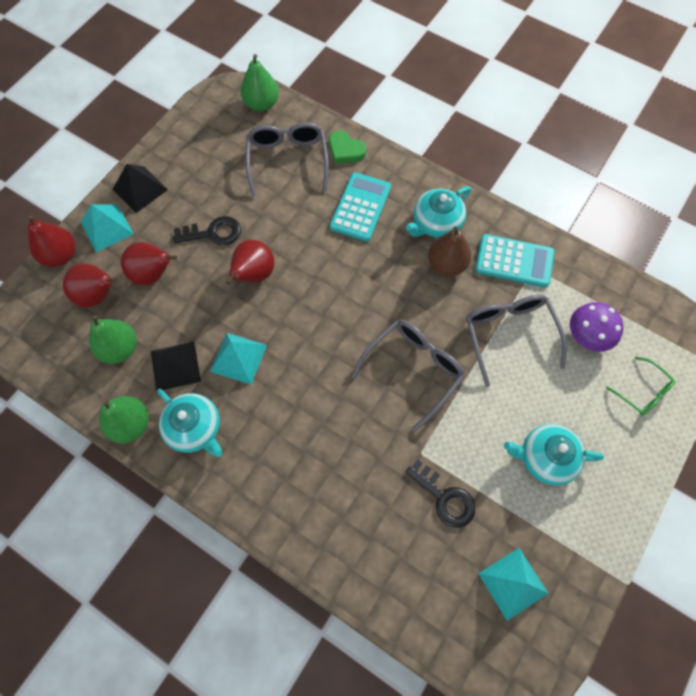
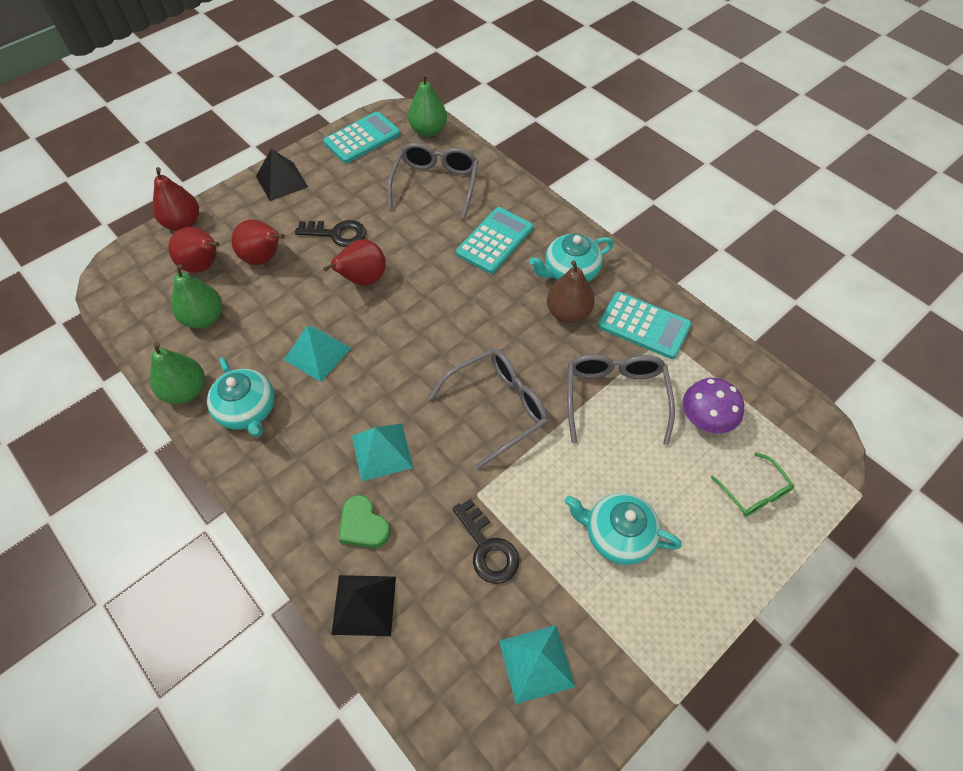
camera: 15 degrees right, 10 degrees down
(107, 228) = (236, 208): turquoise pyramid -> turquoise pyramid (382, 451)
(175, 366) = (251, 346): black pyramid -> black pyramid (364, 605)
(201, 126) = (362, 138): none -> turquoise calculator
(345, 150) = (497, 187): green heart -> green heart (363, 525)

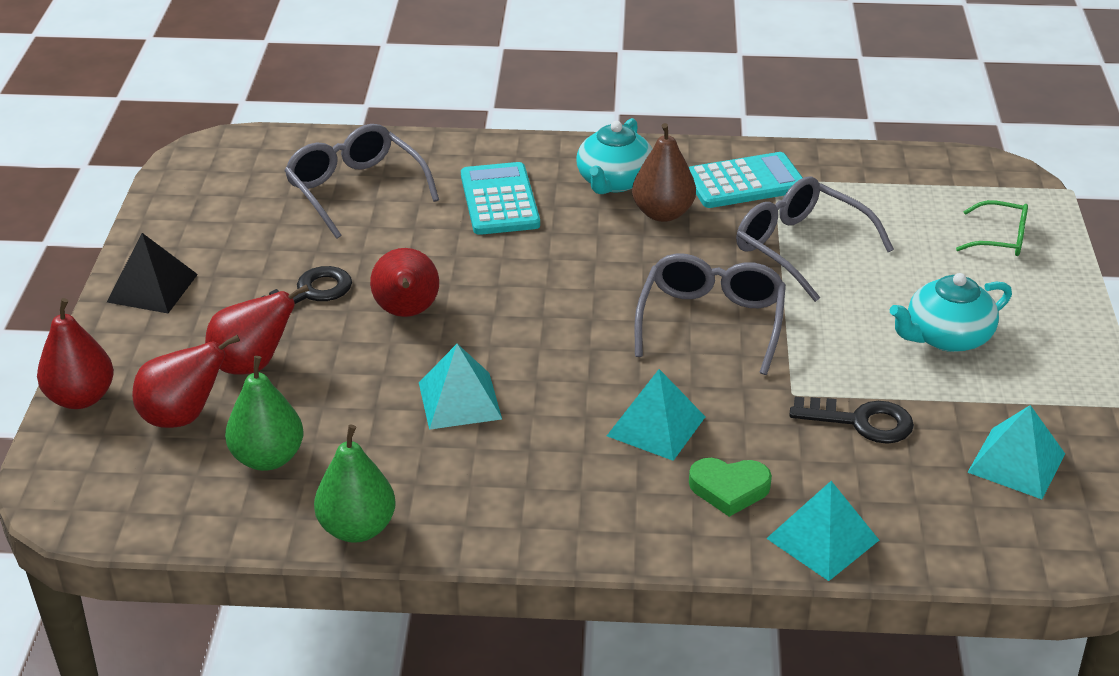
camera: 45 degrees left, 20 degrees down
(247, 410) = (459, 493): turquoise teapot -> none
(362, 138) = (193, 196): turquoise calculator -> none
(364, 605) = (822, 539): black pyramid -> turquoise pyramid
(428, 131) = (267, 149): green pear -> none
(706, 418) = (893, 214): purple mushroom -> none

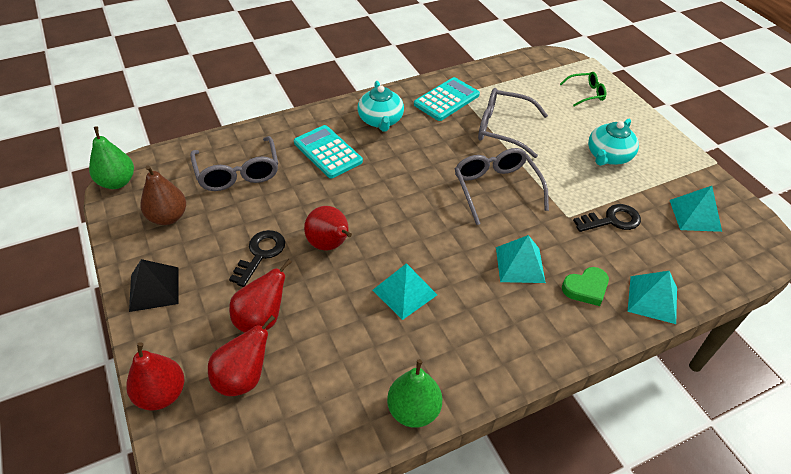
camera: 30 degrees left, 10 degrees up
(268, 458) = (321, 384): green pear -> green pear (117, 182)
(355, 190) = (238, 173): grey glasses -> grey glasses turned 135 degrees counterclockwise
(662, 213) = (420, 131): brown pear -> brown pear (168, 217)

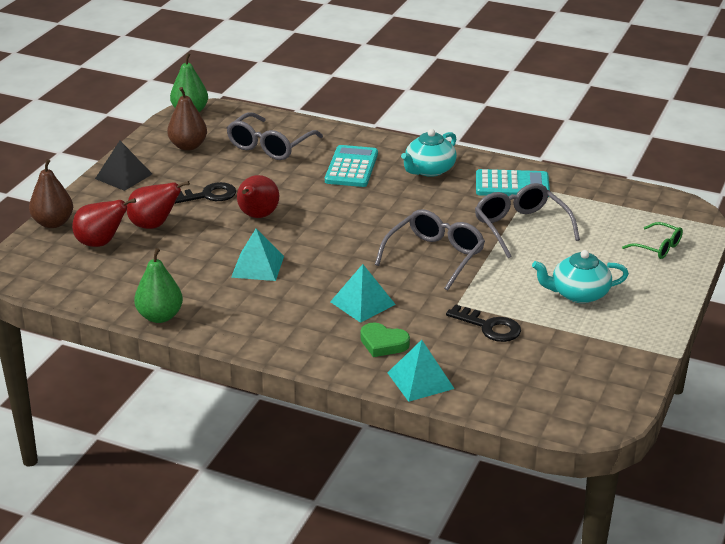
camera: 50 degrees right, 15 degrees down
(162, 394) = (53, 223): red pear -> brown pear
(695, 215) = (571, 369): turquoise pyramid -> none

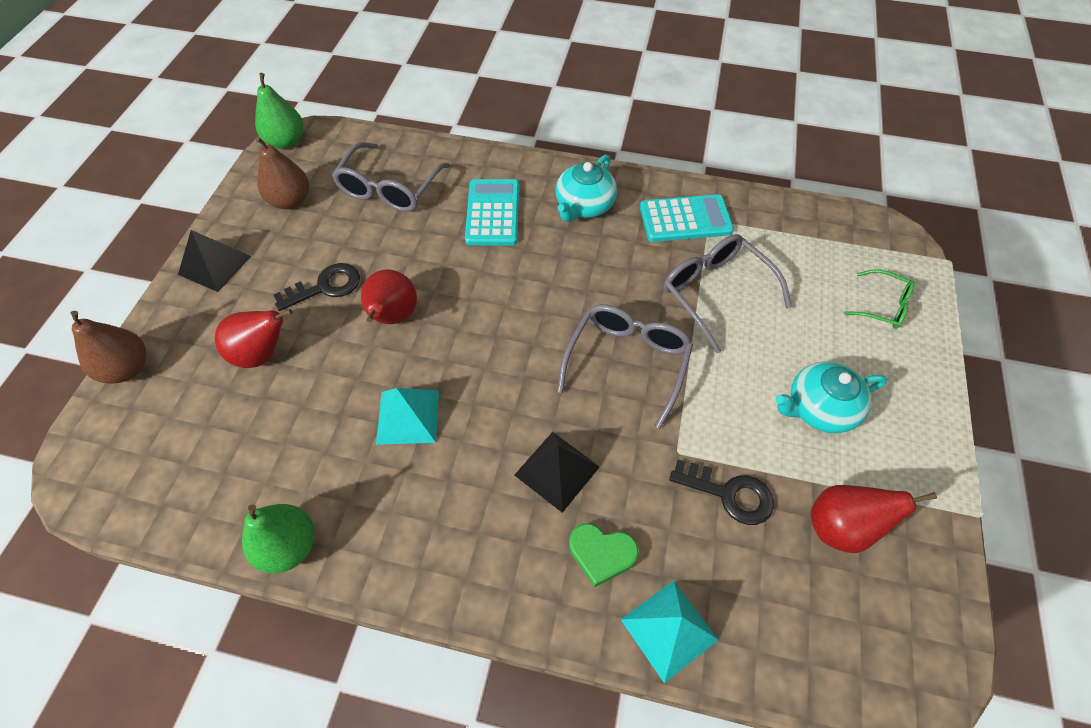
camera: 10 degrees left, 25 degrees up
(101, 243) = (194, 400): red pear -> red pear (841, 527)
(362, 303) = (557, 471): turquoise pyramid -> black pyramid

